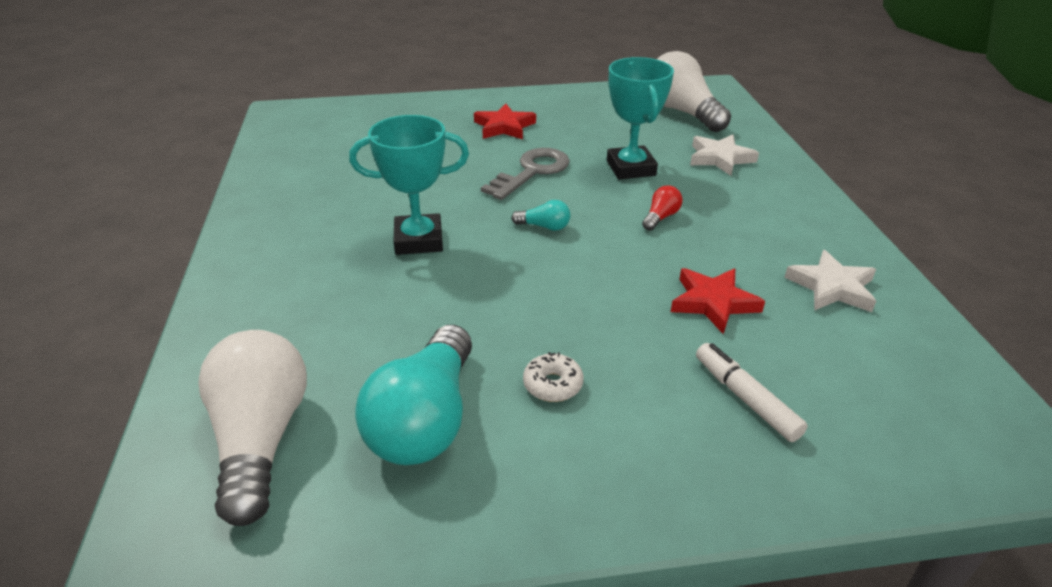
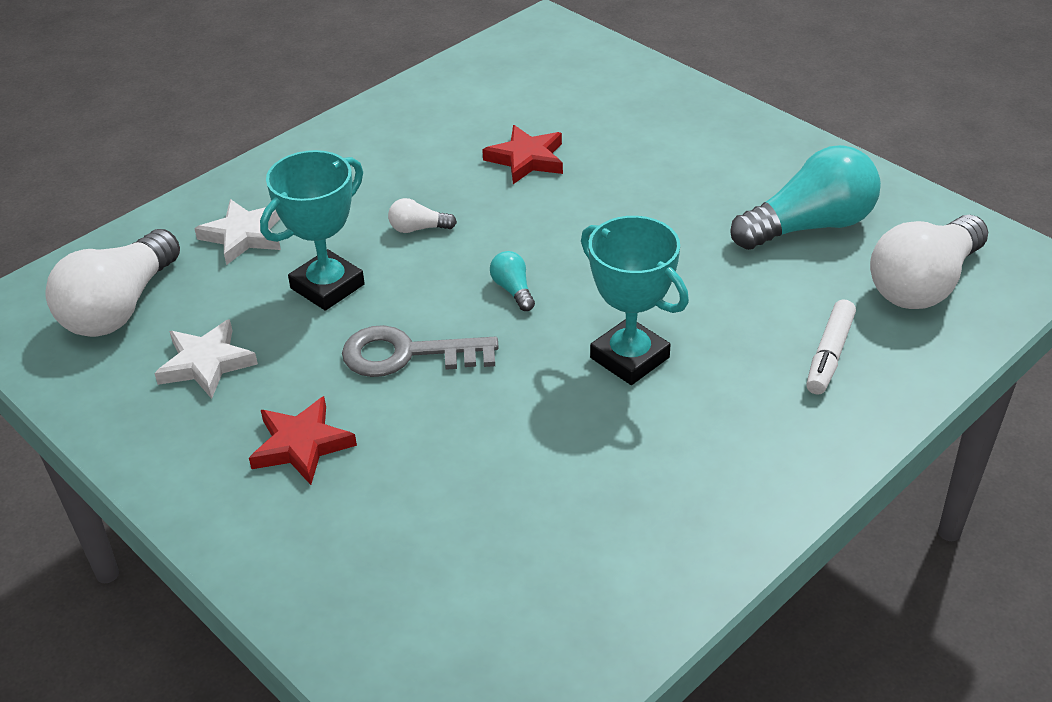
camera: 125 degrees left, 5 degrees up
(553, 384) = (707, 191): white donut -> none
(660, 217) = (418, 228): red light bulb -> white light bulb
(745, 398) = (619, 117): white marker -> white marker (829, 355)
(832, 287) = (442, 116): white star -> white star (206, 363)

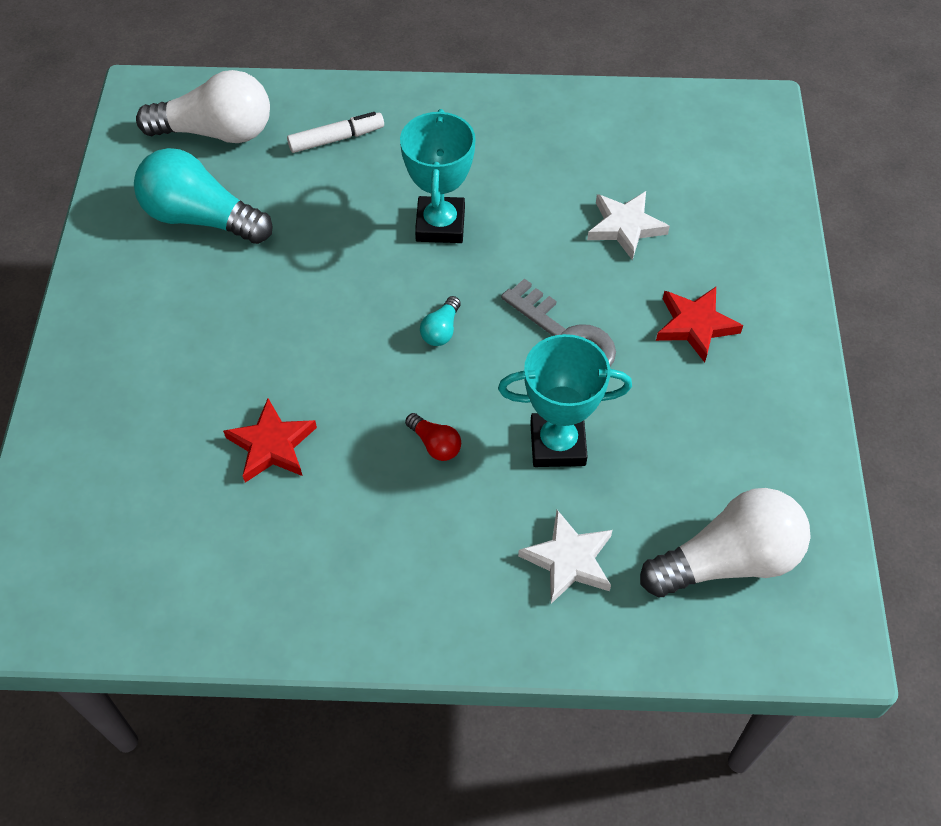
camera: 135 degrees left, 15 degrees up
(206, 363) = (704, 444): white star -> white star (625, 227)
(418, 228) = (435, 444): white light bulb -> red light bulb

